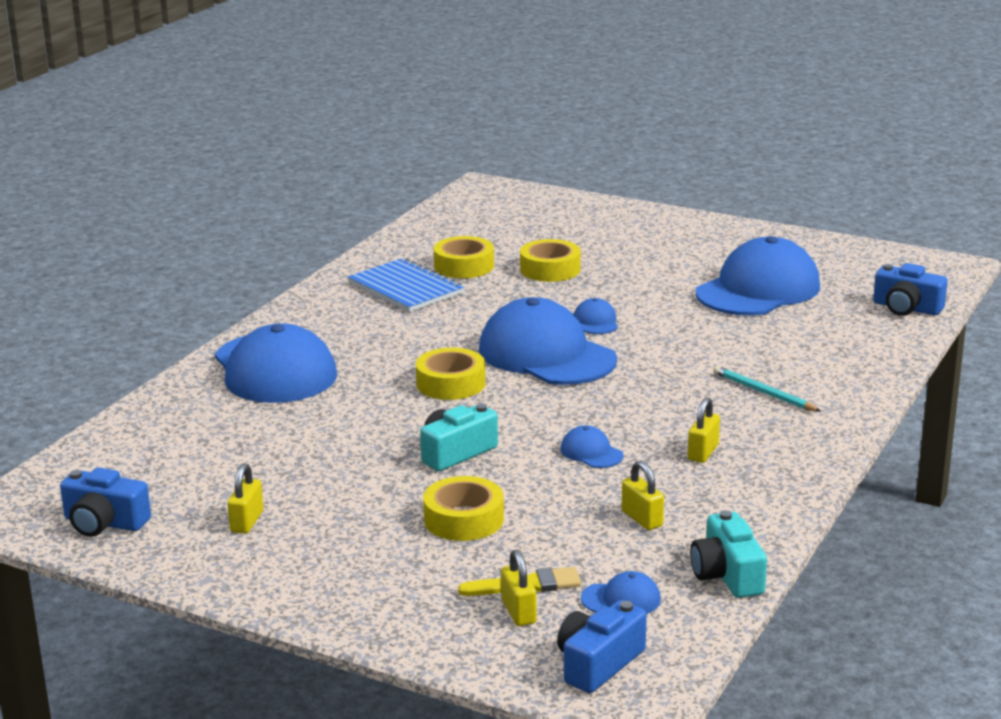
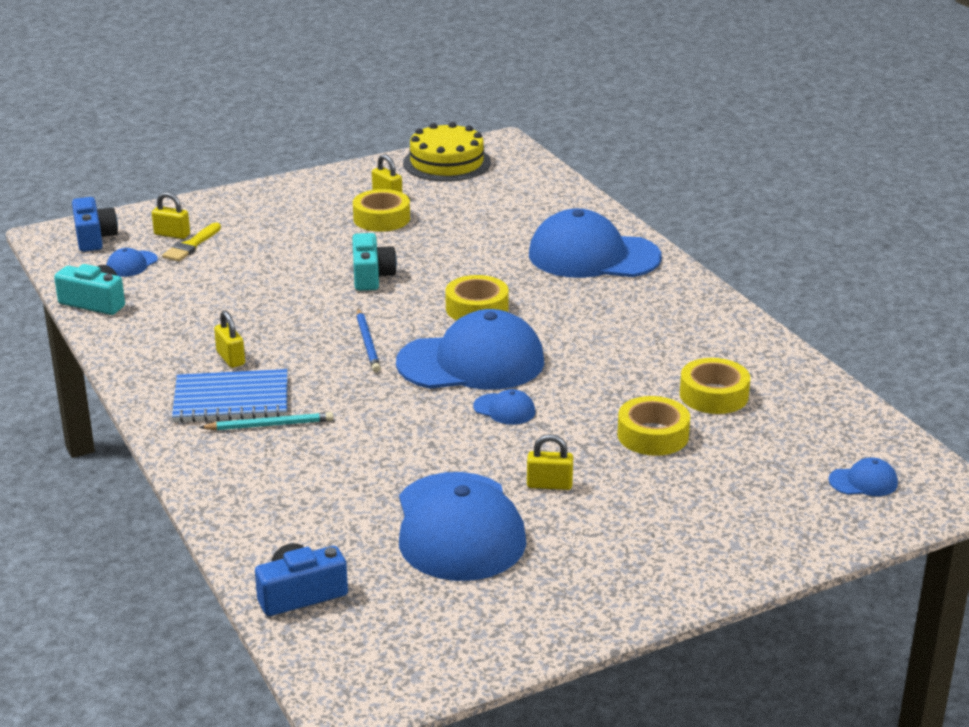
camera: 125 degrees right, 5 degrees up
(104, 523) = (447, 163): blue camera -> yellow cake
(406, 288) = (691, 351): blue notebook -> blue notebook (231, 399)
(463, 519) = (287, 251): yellow tape -> yellow tape (381, 218)
(582, 405) = (368, 343): none -> blue pencil
(591, 452) = (297, 319): blue cap -> blue cap (863, 482)
(642, 519) = (193, 303): yellow padlock -> yellow padlock (549, 485)

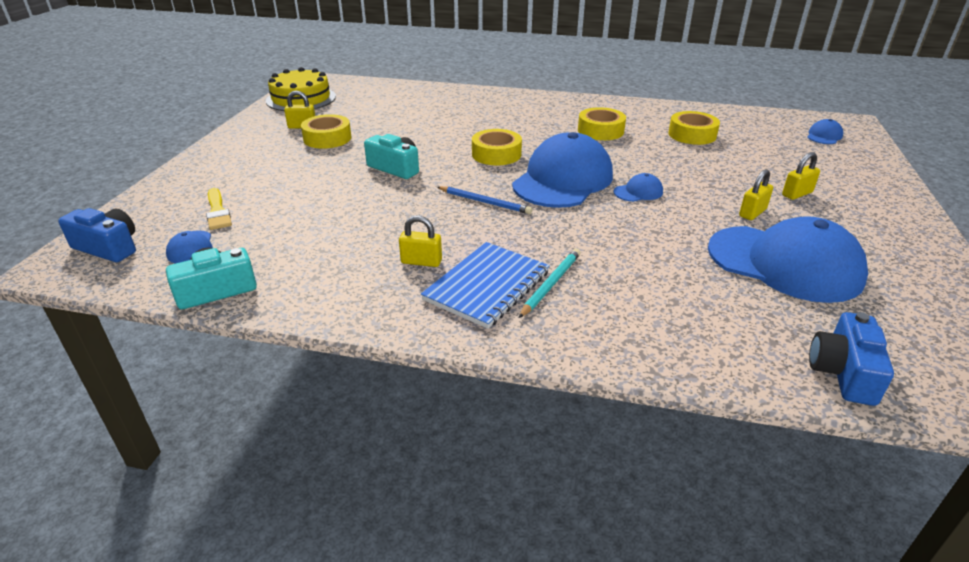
camera: 50 degrees left, 5 degrees up
(172, 234) = (183, 213): yellow padlock -> yellow padlock (797, 194)
(593, 256) = (489, 106): blue cap -> none
(653, 435) = (720, 164): yellow tape -> yellow tape (600, 131)

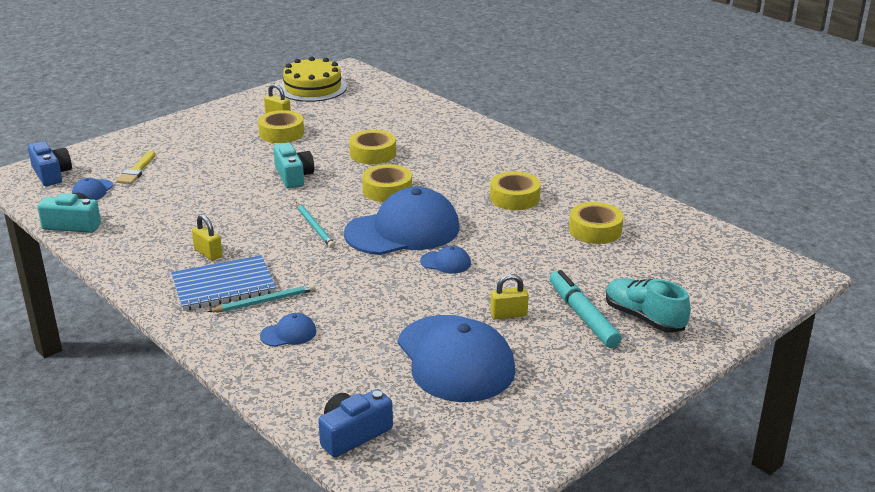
camera: 35 degrees right, 5 degrees down
(437, 132) = (373, 153): none -> yellow tape
(485, 202) = (314, 227): blue pencil -> turquoise pencil
(797, 194) = (582, 316): yellow padlock -> turquoise marker
(824, 136) = (734, 277): blue cap -> blue cap (288, 334)
(832, 180) = (644, 318): none -> turquoise shoe

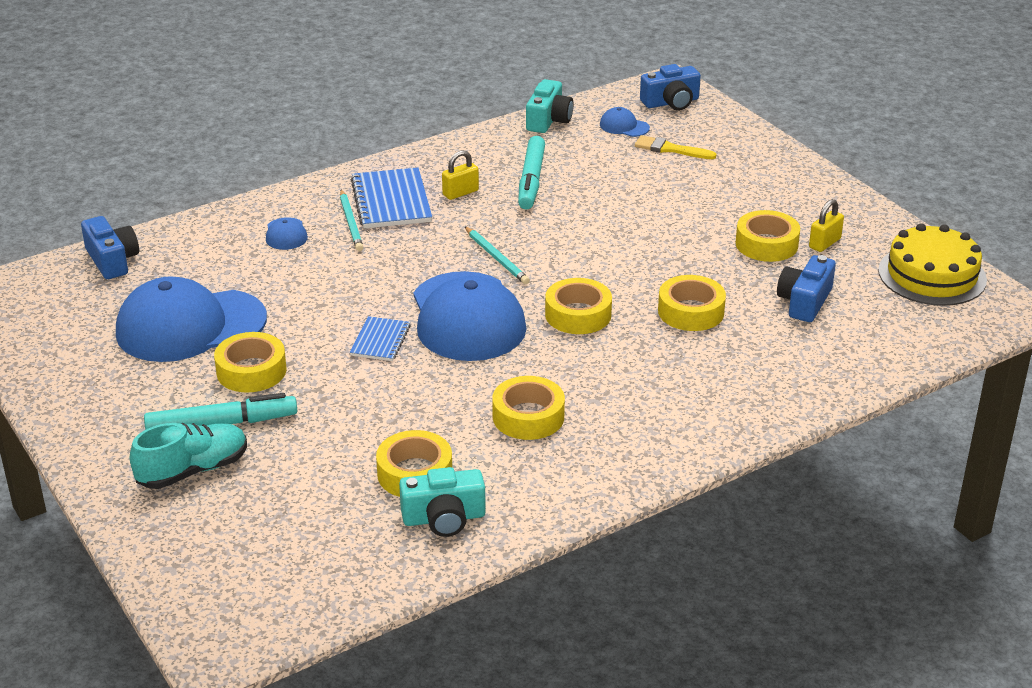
camera: 100 degrees right, 5 degrees up
(187, 223) = (531, 180): none -> turquoise marker
(293, 176) = (633, 249): turquoise camera -> turquoise camera (444, 518)
(314, 227) = (497, 258): turquoise pencil -> turquoise pencil turned 105 degrees counterclockwise
(352, 121) = (804, 302): none -> blue camera
(445, 262) = (380, 340): blue cap -> blue notebook
(508, 314) = (251, 371): yellow padlock -> yellow tape

